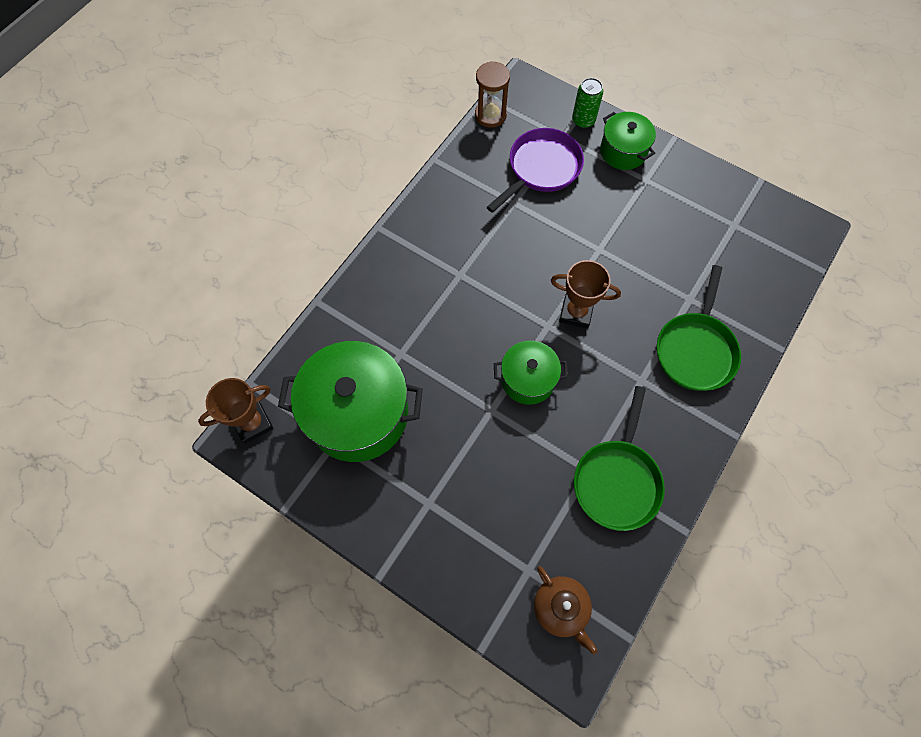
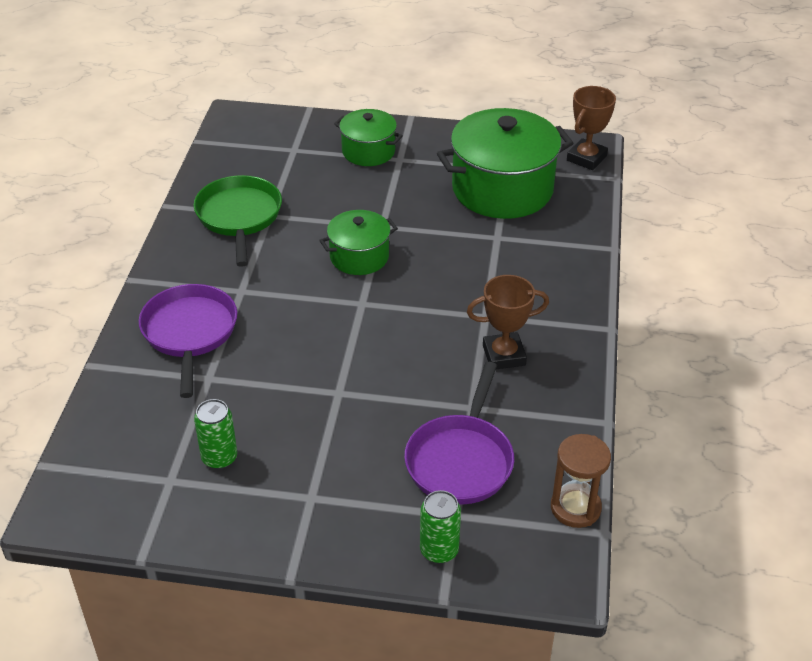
camera: 155 degrees right, 25 degrees down
(561, 608) = (257, 140): brown teapot -> none
(576, 313) = (337, 323): brown trophy -> brown trophy (504, 355)
(623, 151) = (360, 525): green pot -> green pot (368, 151)
(695, 349) = (190, 333): green pan -> purple pan
(698, 229) = (219, 458): none -> green can

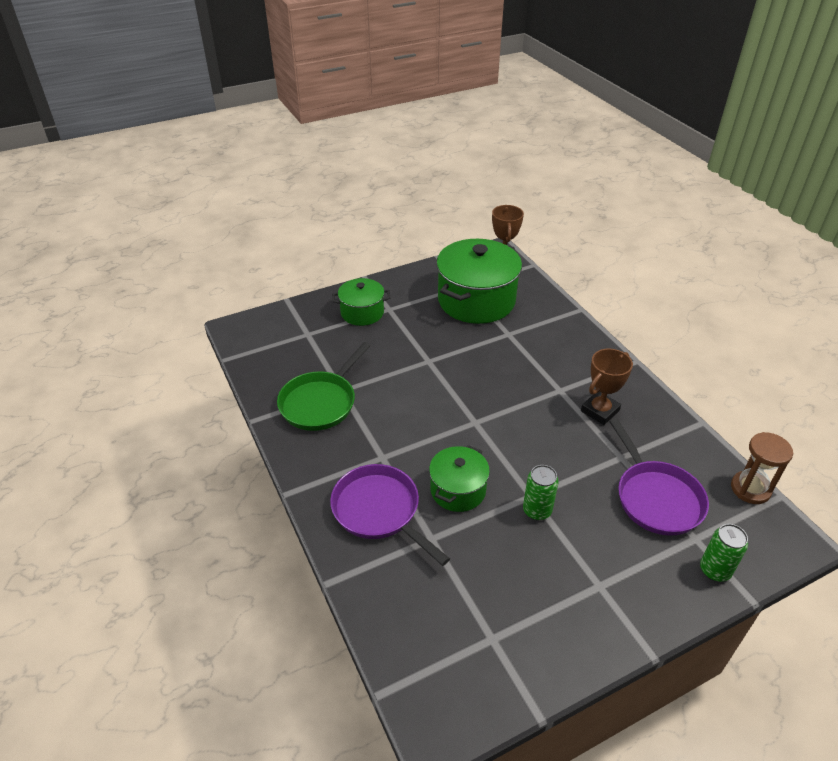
camera: 35 degrees left, 0 degrees up
(219, 458) = (507, 596): green can -> green can (537, 510)
(239, 217) = (321, 402): green pan -> green pan turned 105 degrees counterclockwise
(359, 257) = (437, 390): green pot -> green pot (458, 490)

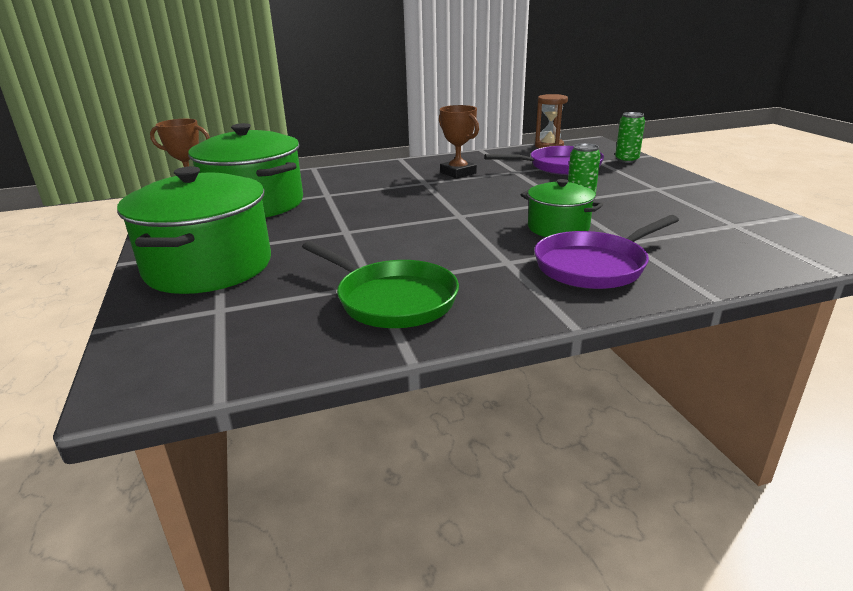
camera: 80 degrees left, 15 degrees down
(362, 312) = (209, 267): green pot -> green pot, size x1.83

